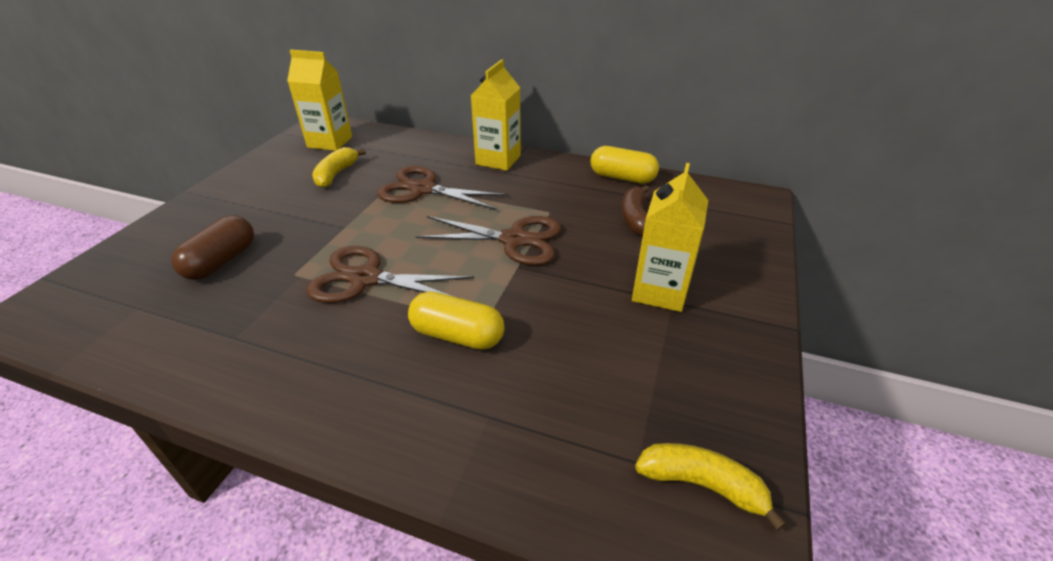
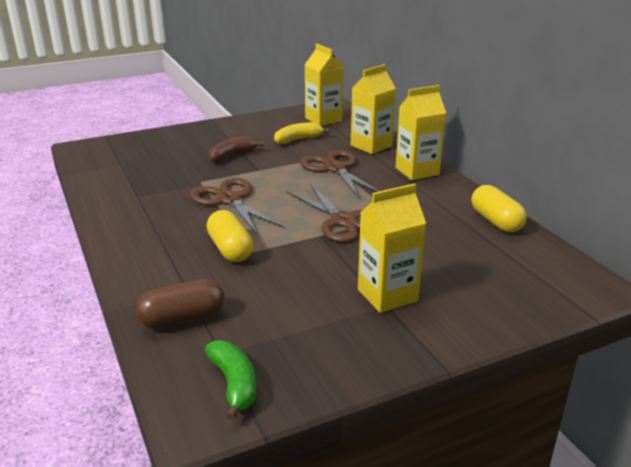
camera: 45 degrees right, 10 degrees down
(221, 261) = (178, 160): brown capsule -> brown capsule (182, 318)
(420, 152) = (371, 146): none -> yellow carton
(635, 218) = (454, 249): brown banana -> brown banana (232, 156)
(701, 485) = (234, 384): yellow banana -> green banana

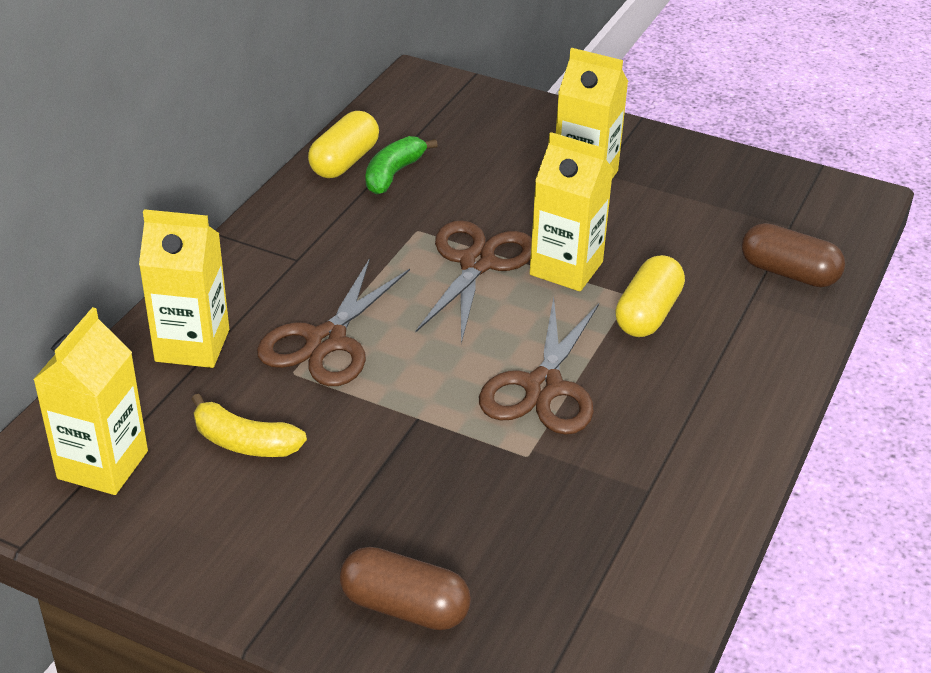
camera: 130 degrees left, 10 degrees up
(179, 140) = (404, 607): none -> brown capsule
(232, 156) = (398, 481): brown banana -> none
(234, 384) = (806, 200): green banana -> green banana (393, 174)
(417, 171) = (254, 263): yellow carton -> yellow carton (566, 268)

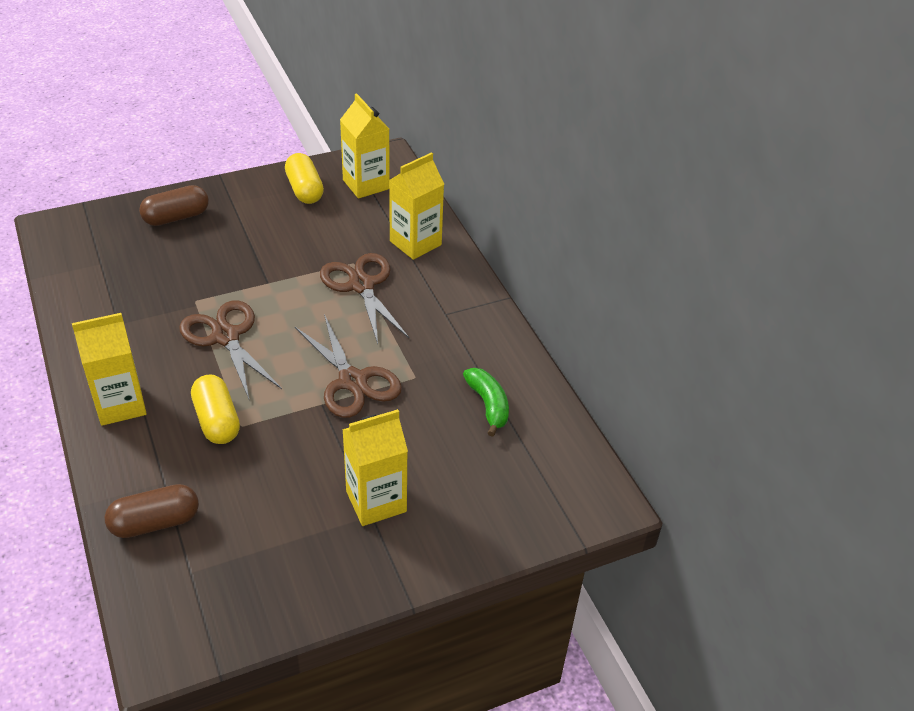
camera: 130 degrees right, 5 degrees up
(244, 442) = (326, 225): yellow banana -> none
(344, 161) = (528, 391): yellow capsule -> yellow capsule (304, 190)
(566, 268) = (299, 416): yellow carton -> yellow carton (120, 405)

